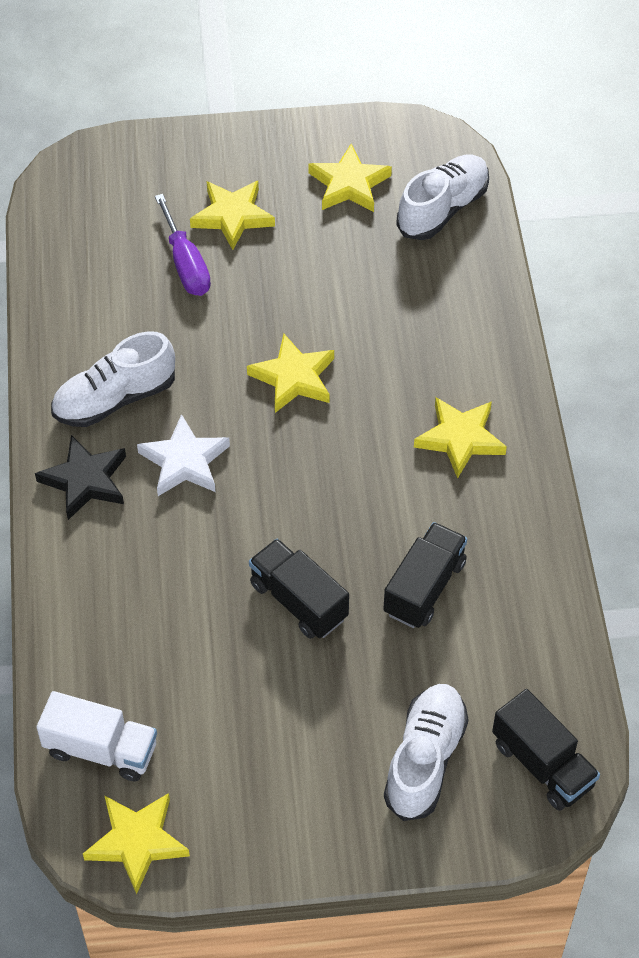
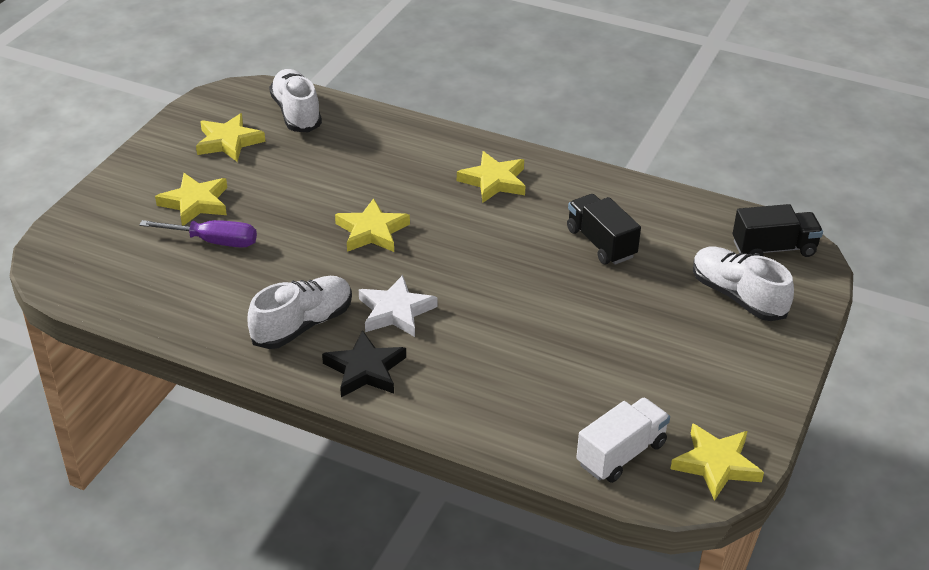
camera: 60 degrees left, 15 degrees down
(115, 399) = (303, 325): white shoe -> white shoe turned 135 degrees counterclockwise
(298, 601) = (566, 303): black truck -> none

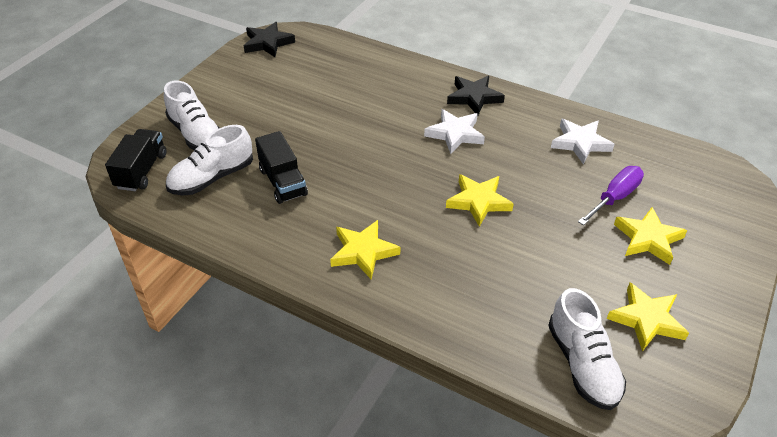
camera: 175 degrees left, 5 degrees up
(213, 241) = (614, 197): purple screwdriver -> purple screwdriver turned 120 degrees clockwise
(230, 305) = (580, 143): none -> white star
(303, 325) = (522, 127): white shoe -> white shoe (212, 178)
(621, 454) = (320, 49): white truck -> none
(716, 464) = (268, 43): yellow star -> black star
(773, 248) = (141, 171): black truck -> black truck turned 105 degrees clockwise

